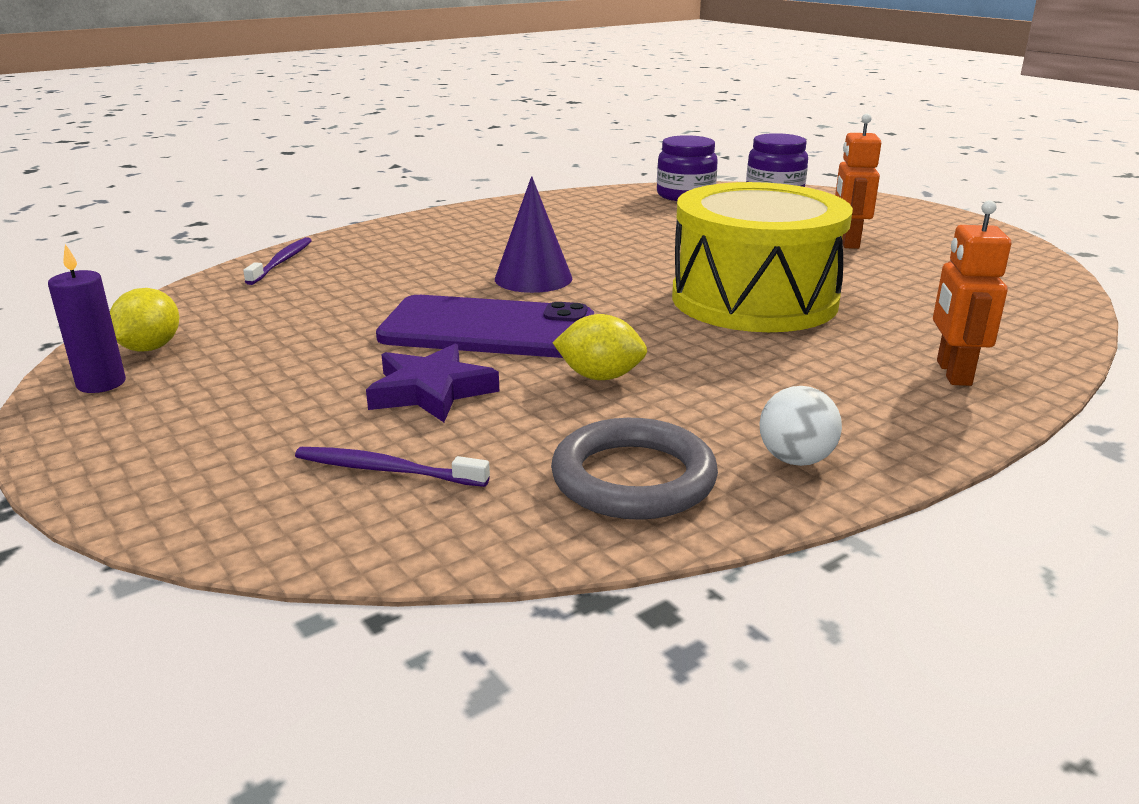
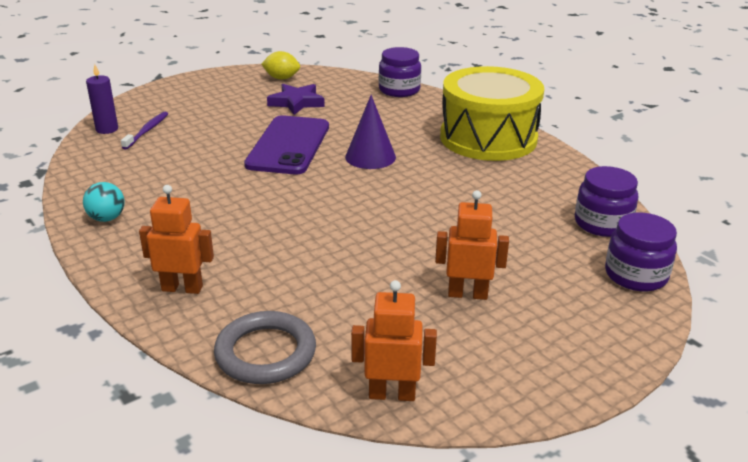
camera: 90 degrees right, 5 degrees up
(101, 383) = (246, 75): purple candle -> purple candle (107, 129)
(282, 262) = (399, 90): purple toothbrush -> purple jar
(431, 391) = (216, 135): purple star -> purple star (296, 102)
(600, 377) = (217, 174): yellow lemon -> none
(633, 478) = (113, 178): grey ring -> grey ring (265, 353)
(754, 299) = (325, 230): yellow drum -> yellow drum (488, 138)
(795, 459) = (107, 218): white ball -> turquoise ball
(1032, 269) = (392, 394): none -> orange robot

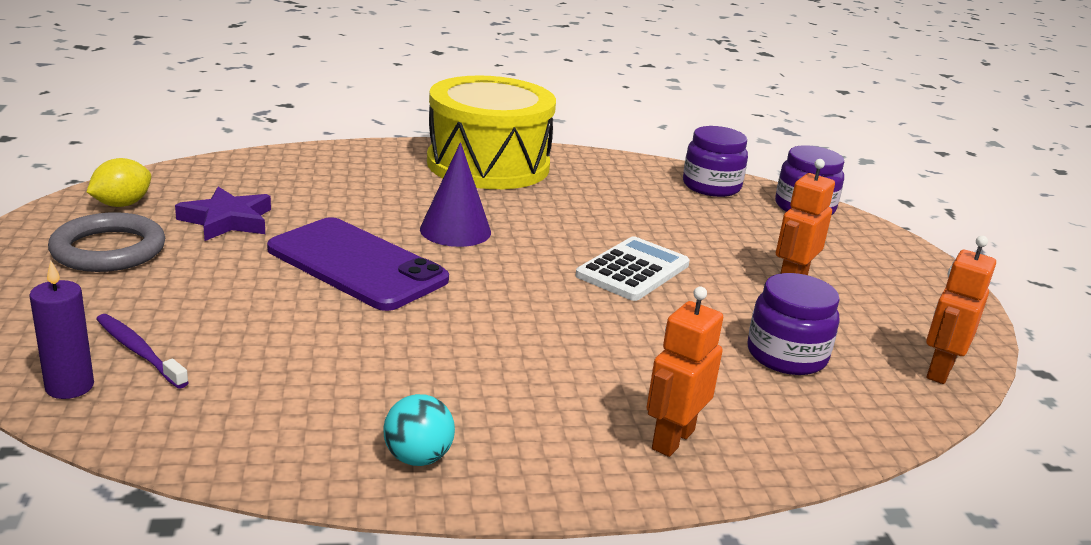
camera: 65 degrees left, 5 degrees down
(265, 353) = (843, 419): grey ring -> grey ring (108, 250)
(395, 225) = (632, 270): none -> white calculator
(399, 90) = (294, 158): purple jar -> purple jar (786, 355)

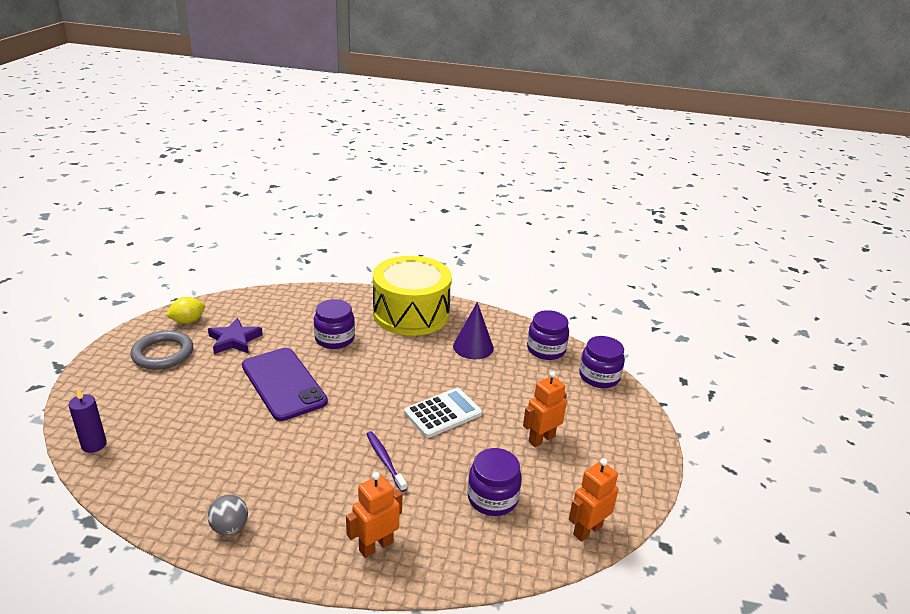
camera: 20 degrees right, 5 degrees up
(139, 351) = (138, 427): purple toothbrush -> purple toothbrush (385, 460)
(395, 203) = (334, 339): none -> purple jar
(418, 458) = (230, 527): turquoise ball -> grey ball
(455, 230) = (356, 365): purple cone -> purple cone (473, 347)

